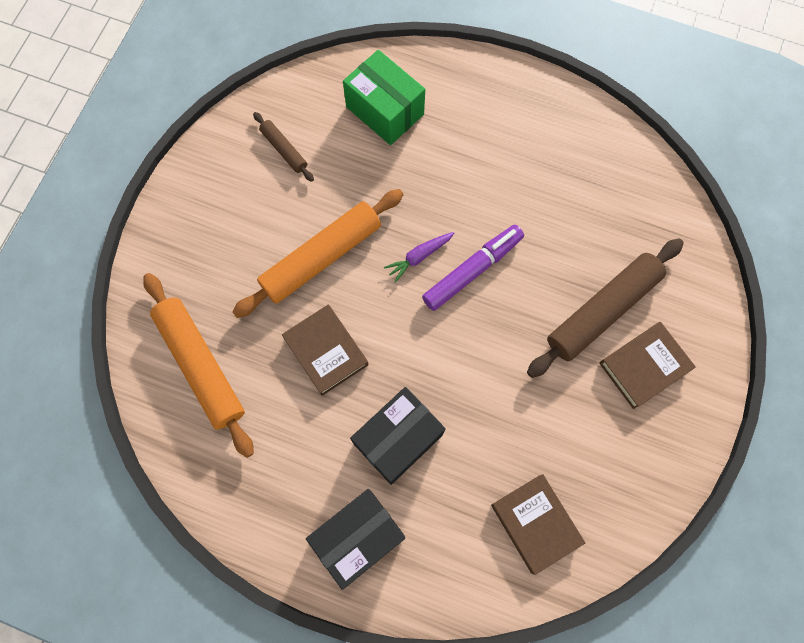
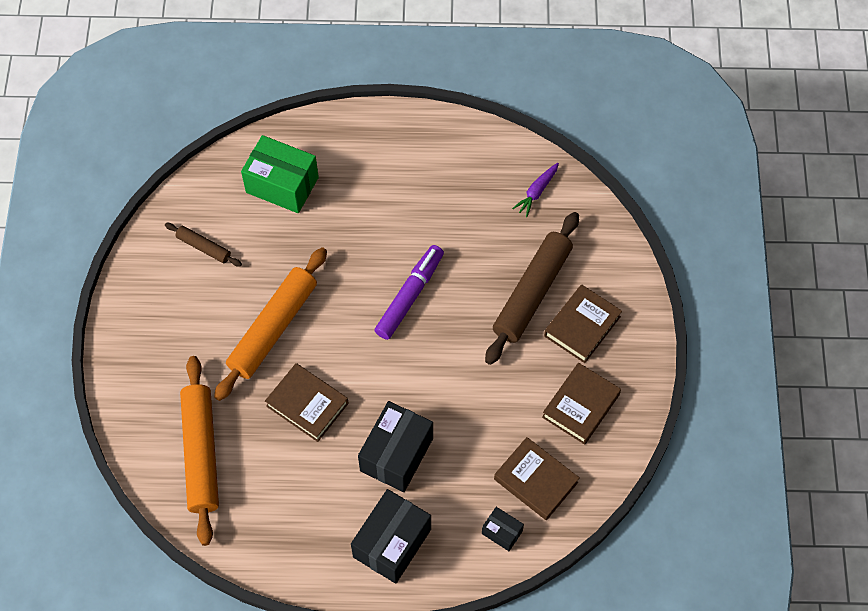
camera: 20 degrees left, 10 degrees down
(201, 365) = (201, 453): orange rolling pin -> orange rolling pin turned 45 degrees clockwise
(419, 257) = (359, 299): purple carrot -> purple carrot (536, 192)
(479, 569) = (502, 532): none -> black box
(613, 456) = (581, 406): none -> brown book

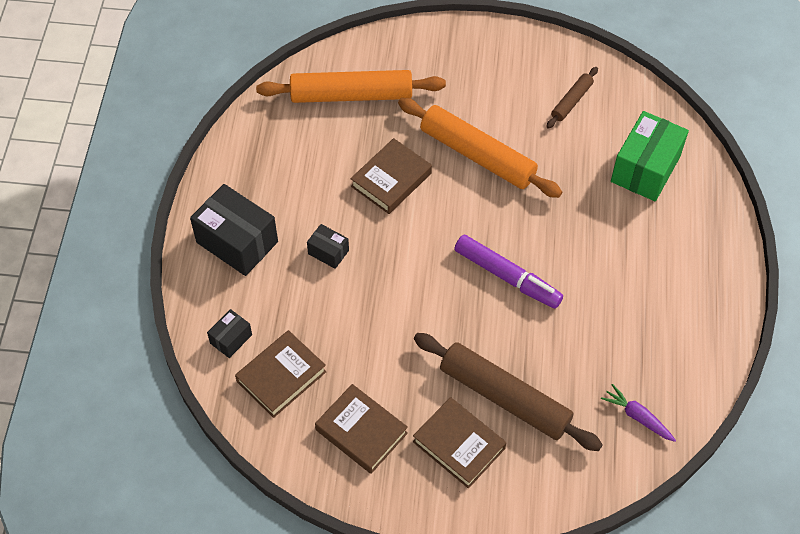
camera: 95 degrees right, 5 degrees down
(396, 454) = (328, 252): black box -> black box, size x0.50

